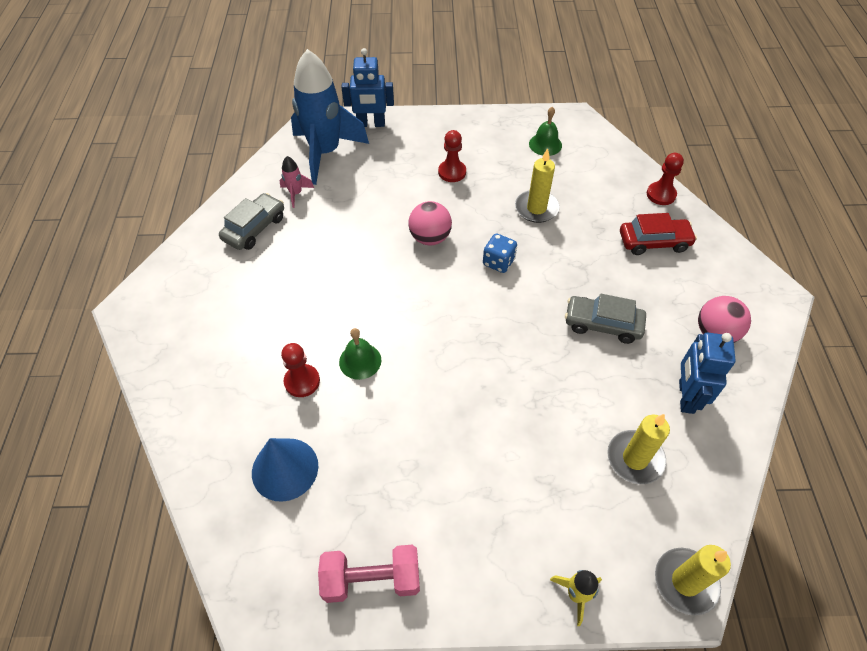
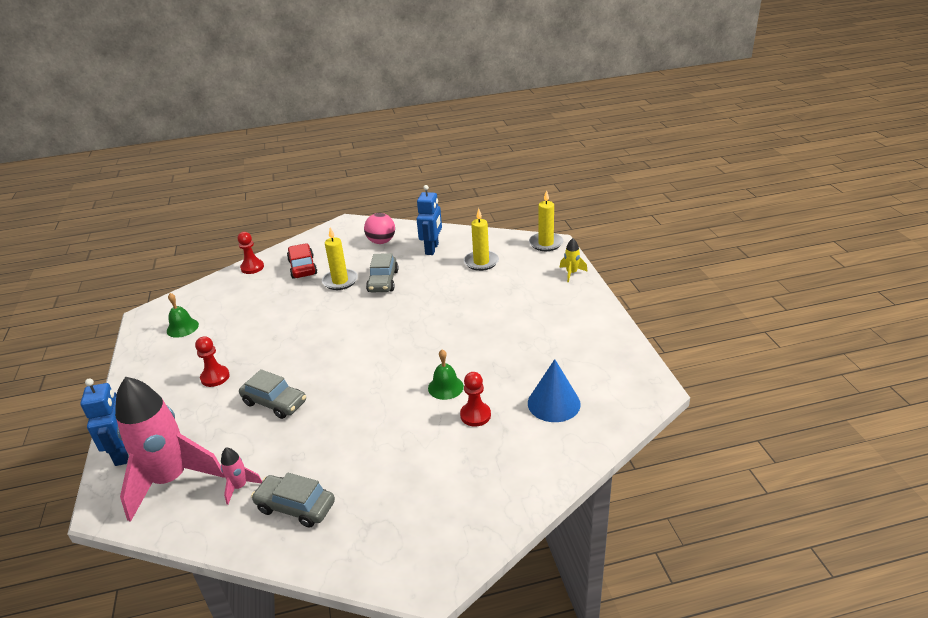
camera: 100 degrees left, 20 degrees down
(325, 153) = (170, 480): blue rocket -> pink rocket
(372, 579) = (606, 344): pink dumbbell -> none
(395, 215) = (274, 402): none -> grey car
(430, 238) = (304, 375): pink ball -> none
(498, 262) = (329, 333): blue dice -> none
(536, 208) = (266, 322): yellow candle -> yellow candle (340, 281)
(685, 396) = (432, 249): blue robot -> blue robot turned 75 degrees counterclockwise

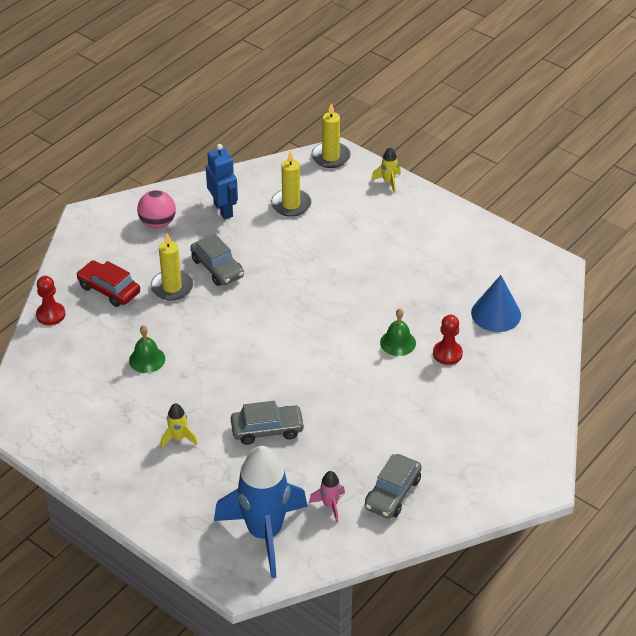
camera: 40 degrees left, 10 degrees up
(124, 453) = (190, 539): blue robot -> none
(170, 480) = (264, 533): pink rocket -> blue rocket
(182, 327) = (70, 411): green bell -> green bell (147, 359)
(215, 377) = (178, 438): red pawn -> yellow rocket
(295, 507) = (392, 493): grey car -> grey car turned 45 degrees counterclockwise

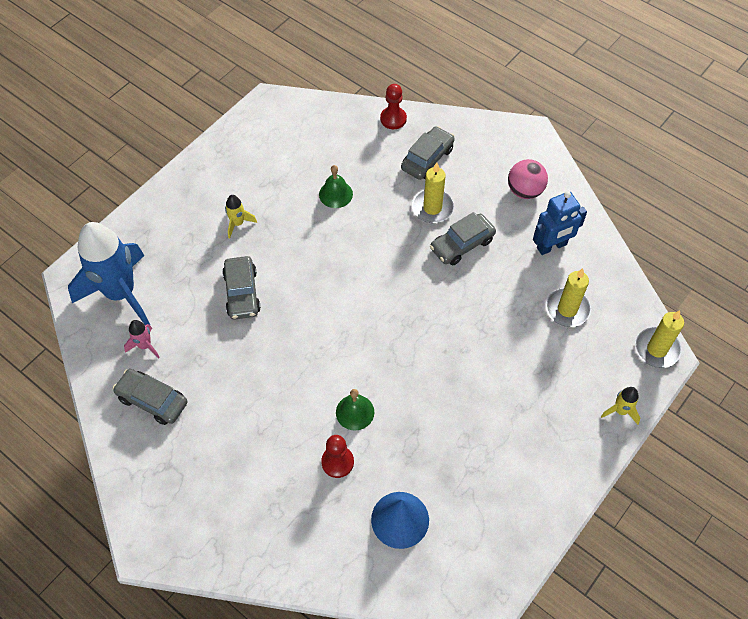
camera: 90 degrees right, 15 degrees up
(109, 289) = (427, 159): red car -> grey car

